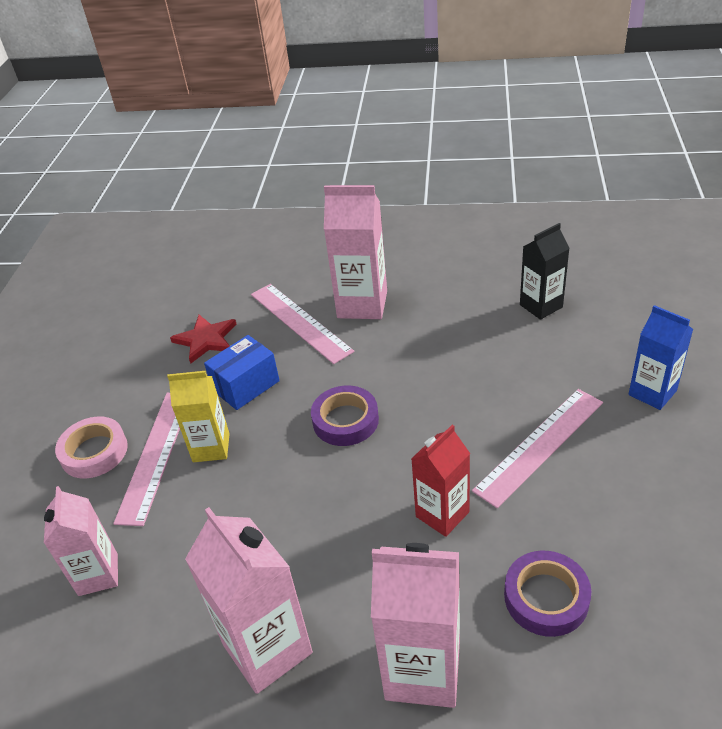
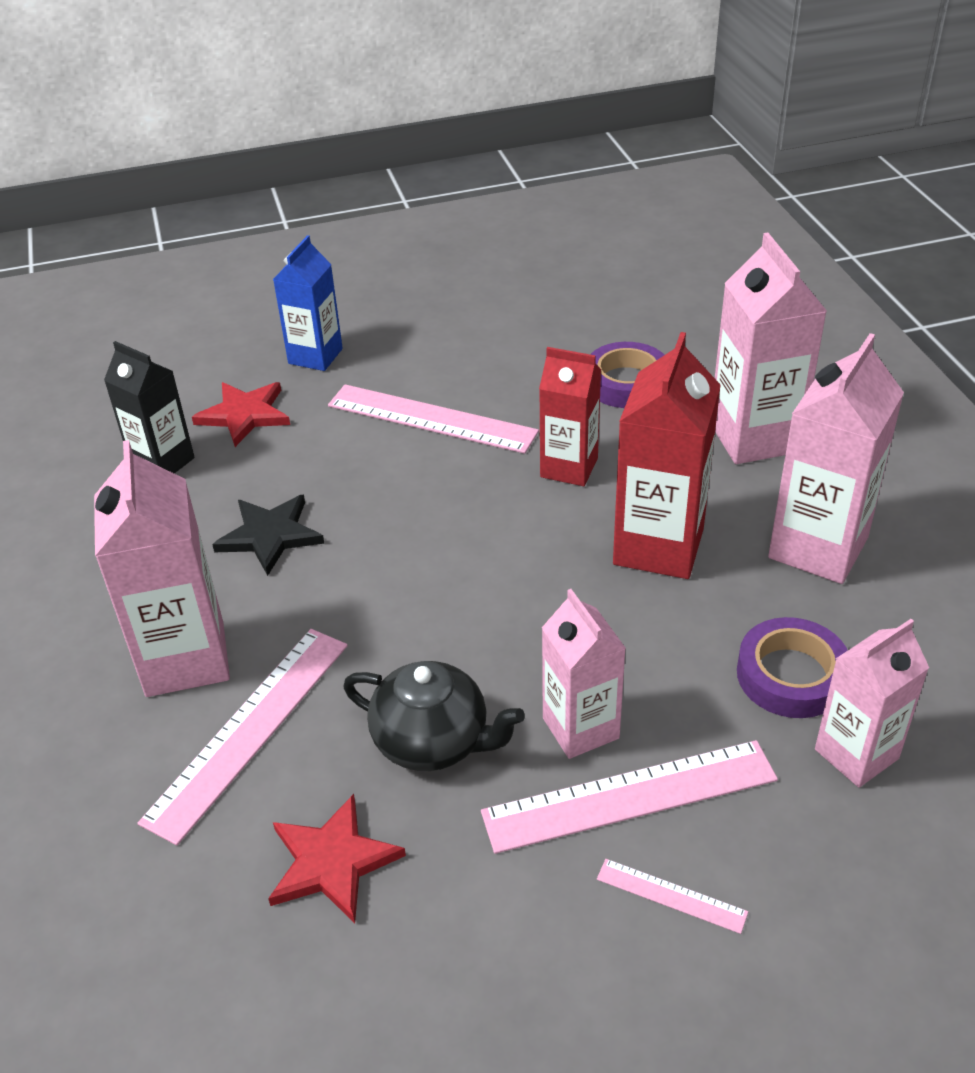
camera: 115 degrees left, 0 degrees up
(94, 452) = (671, 896): pink tape -> pink ruler
(211, 447) = (580, 728): yellow carton -> pink carton
(246, 386) = (433, 741): blue box -> black teapot
(328, 540) = (658, 546): none -> red carton
(345, 420) = (461, 593): purple tape -> purple tape (791, 675)
(445, 345) = (270, 535): none -> black star
(582, 346) = (245, 415): none -> red star

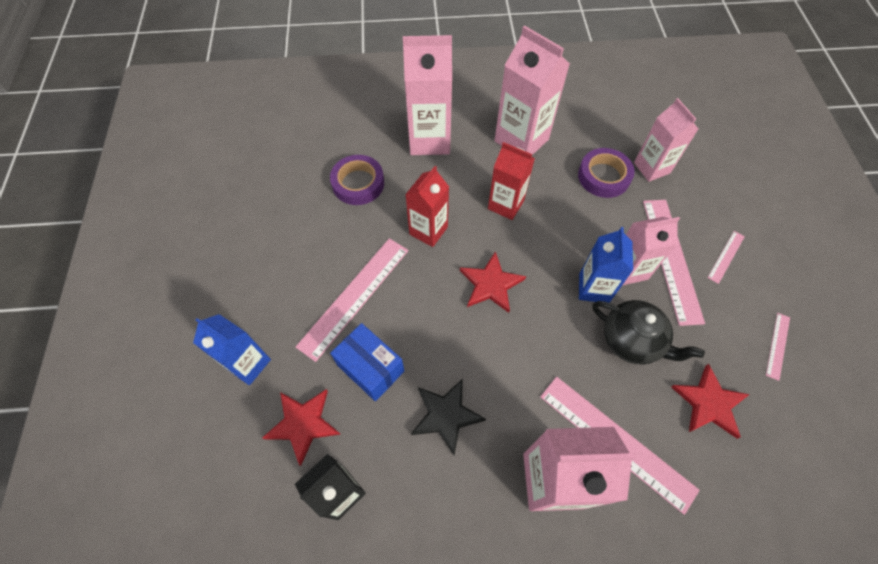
camera: 80 degrees left, 20 degrees up
(327, 454) = (370, 368): none -> blue box
(433, 741) = (632, 340): black teapot -> black teapot turned 90 degrees clockwise
(476, 990) = (778, 345): none -> pink ruler
(493, 550) = (491, 284): none -> red star
(525, 680) = (593, 288): none -> blue carton
(658, 546) = (505, 205): red carton -> red carton, size x0.65

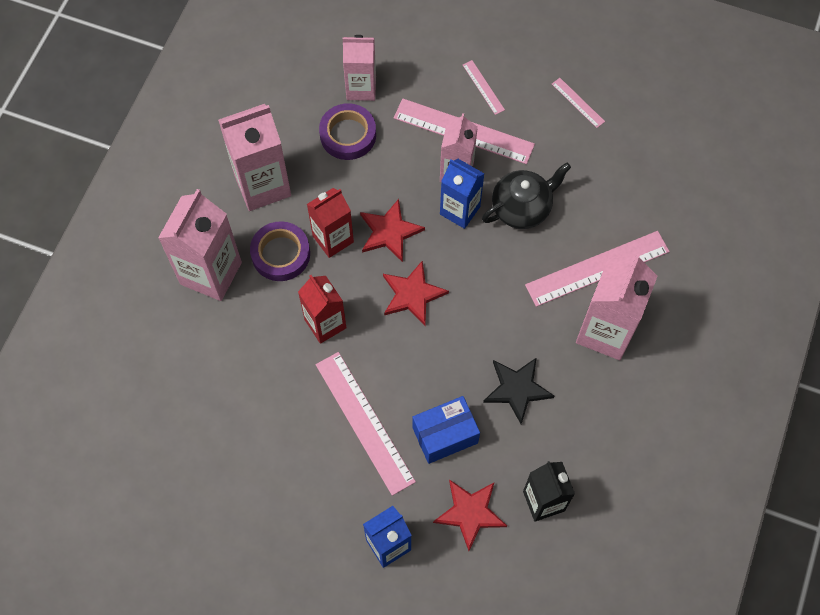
camera: 65 degrees left, 5 degrees up
(358, 183) = (230, 368): purple tape -> purple tape (281, 254)
(709, 403) = (599, 182): red star -> red star (389, 232)

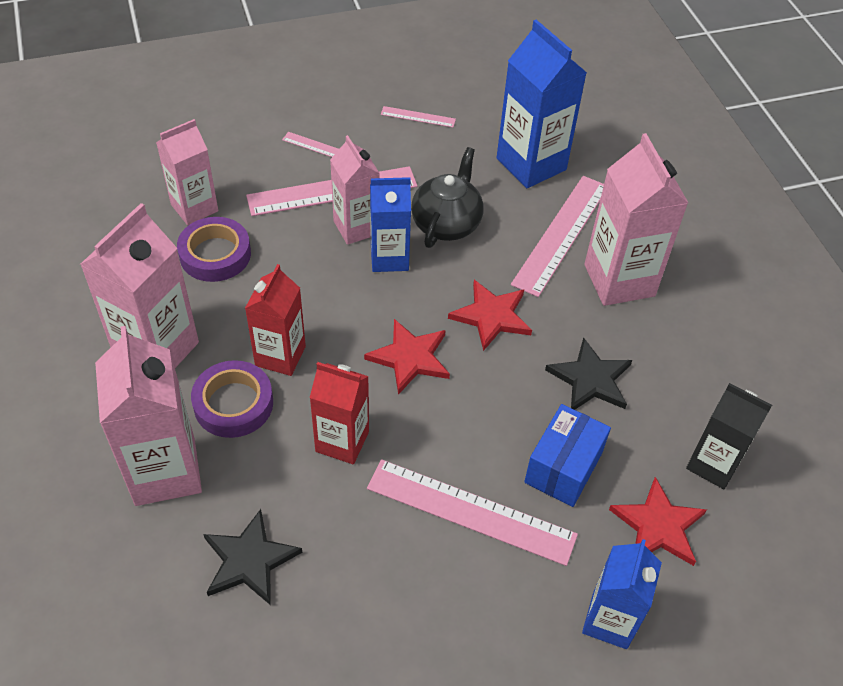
camera: 40 degrees left, 15 degrees down
(217, 362) = (249, 560): none -> black star
(389, 232) = (335, 315): red star -> red star (491, 316)
(627, 196) = (531, 164): none -> blue carton

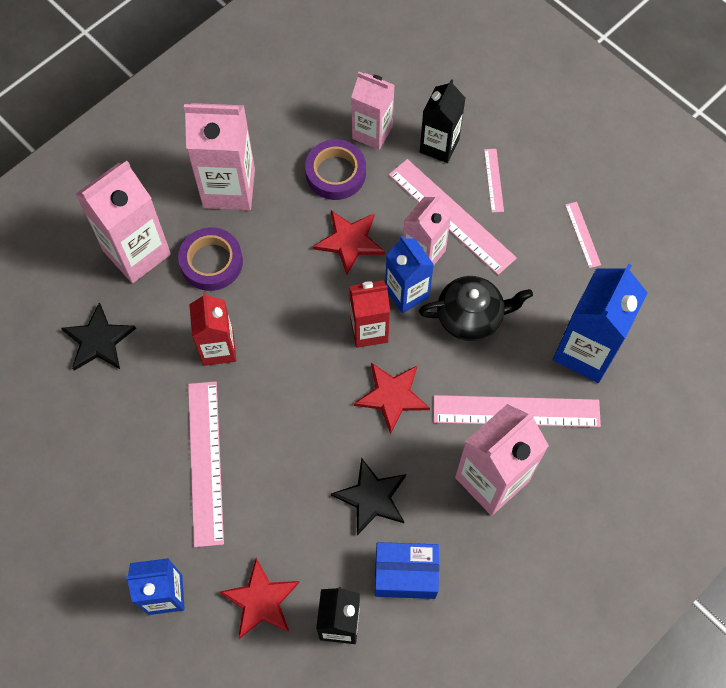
camera: 65 degrees right, 15 degrees up
(251, 167) = (439, 146): none -> black carton
(280, 356) = (268, 269): red carton -> red carton (369, 330)
(410, 357) = (317, 356): red star -> red star (350, 241)
(563, 468) = (276, 511): blue box -> blue box (405, 574)

